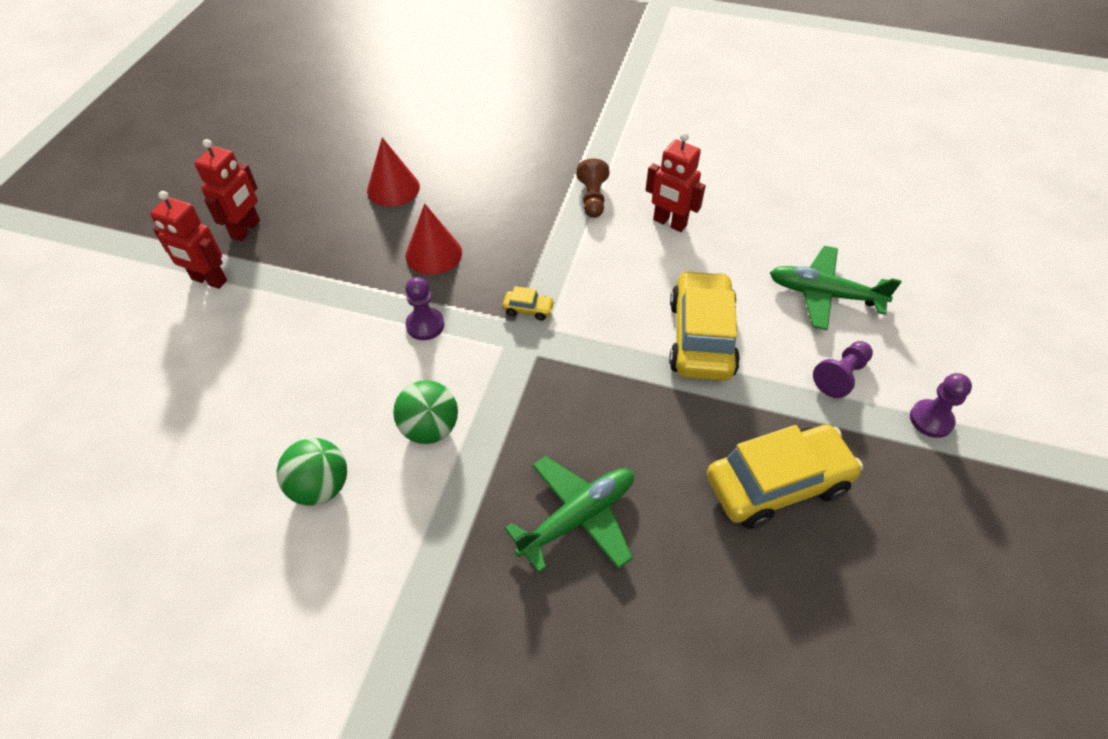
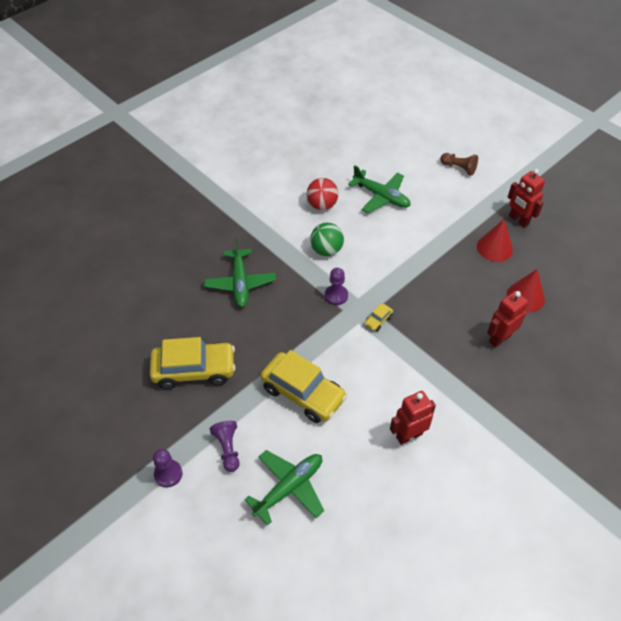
camera: 120 degrees right, 0 degrees up
(209, 280) = (482, 197): red robot -> red robot (499, 338)
(259, 406) = (381, 196): none -> green plane
(320, 487) = (322, 205): green ball -> red ball
(425, 325) = (395, 271): purple pawn -> purple pawn (336, 295)
(433, 254) = (451, 295): red cone -> red cone (494, 248)
(592, 198) = (459, 402): brown pawn -> brown pawn (459, 168)
(777, 484) = (194, 370): yellow car -> yellow car turned 105 degrees counterclockwise

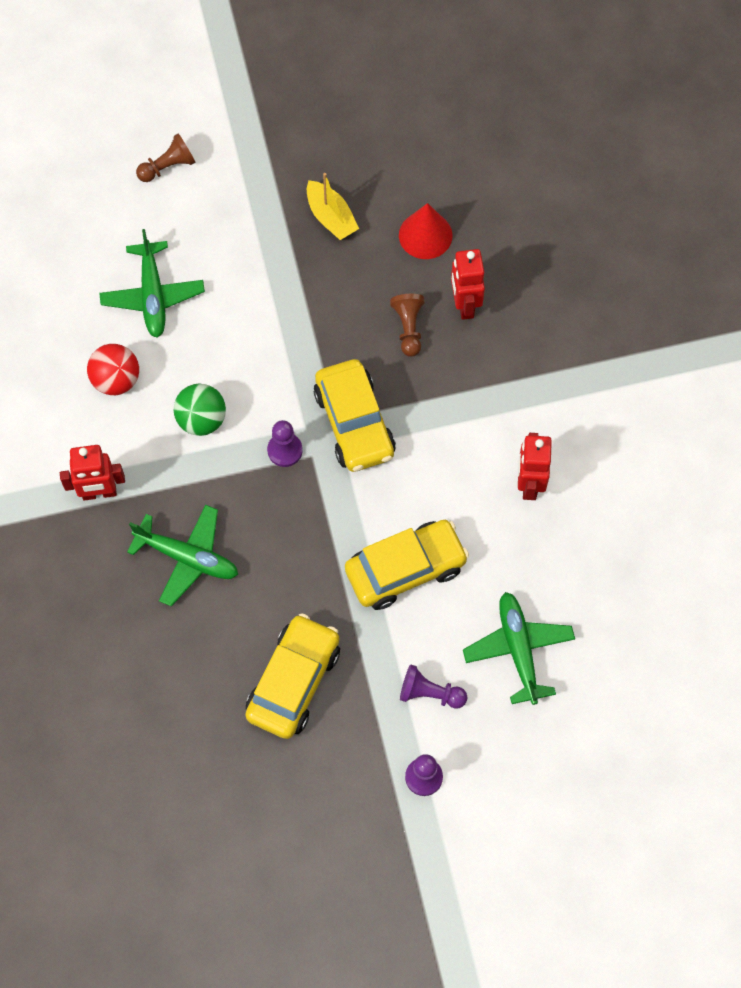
camera: 60 degrees left, 15 degrees up
(378, 320) = (354, 423): yellow car -> yellow car, size x2.45
(381, 196) = (153, 296): green plane -> green plane turned 105 degrees clockwise
(459, 317) = (408, 328): none -> brown pawn
(494, 248) = (331, 217): red cone -> yellow boat
(518, 220) = (306, 159): red robot -> red robot (99, 493)

